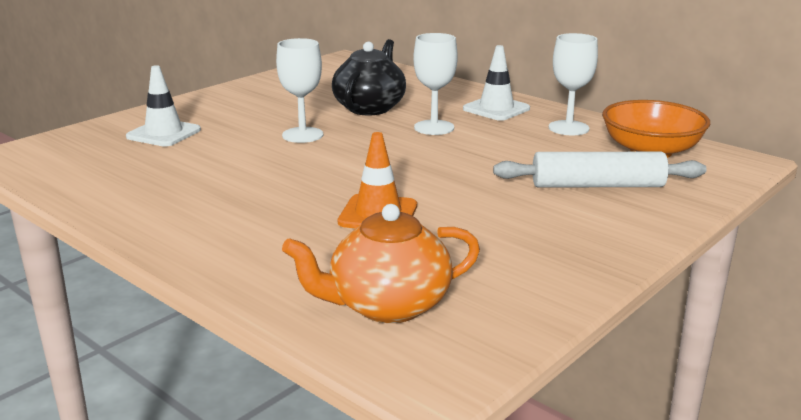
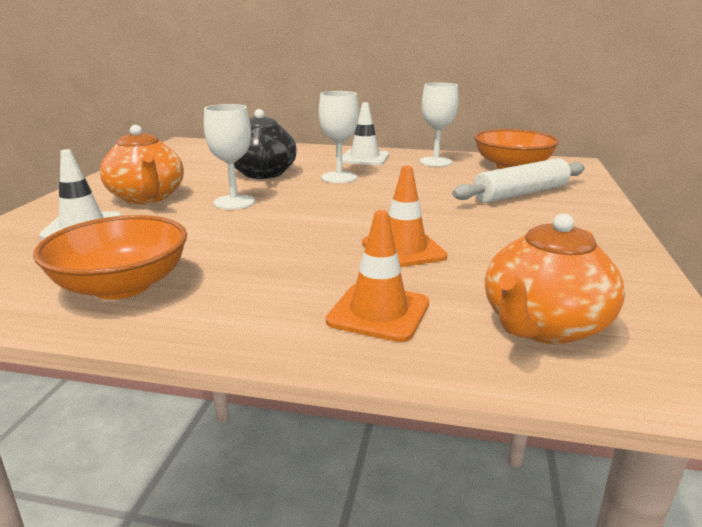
camera: 30 degrees left, 0 degrees up
(136, 189) = (122, 286): none -> orange bowl
(240, 115) = (147, 197): none -> orange teapot
(279, 258) = (378, 312): none -> orange traffic cone

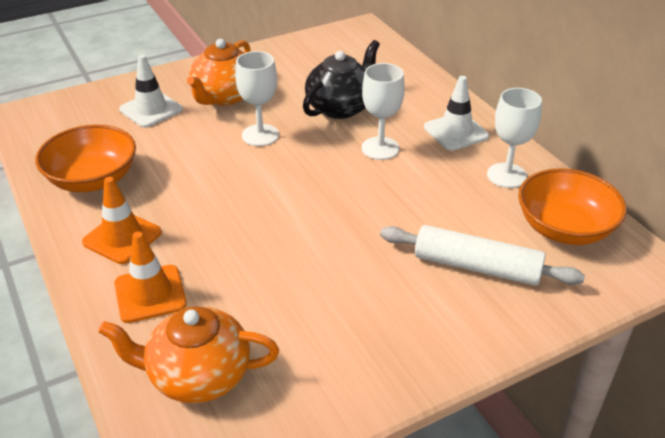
camera: 50 degrees right, 15 degrees up
(403, 250) = (259, 258): orange traffic cone -> orange traffic cone (122, 237)

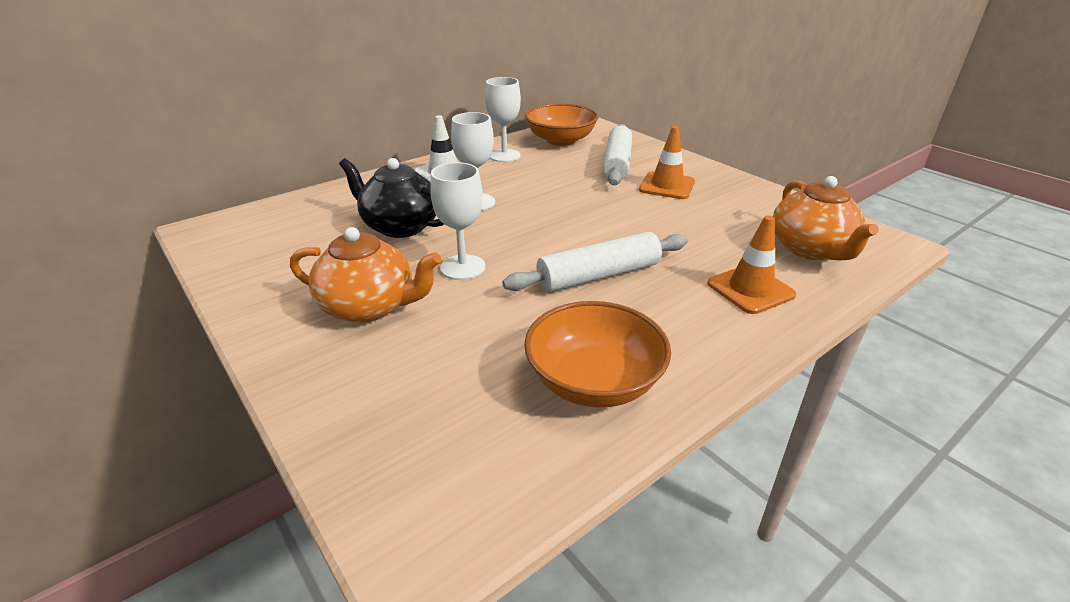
camera: 100 degrees left, 5 degrees down
(122, 237) = (687, 326): orange traffic cone -> orange traffic cone (667, 186)
(151, 110) = (404, 369): white traffic cone -> none
(217, 203) = (598, 275): none -> white rolling pin

